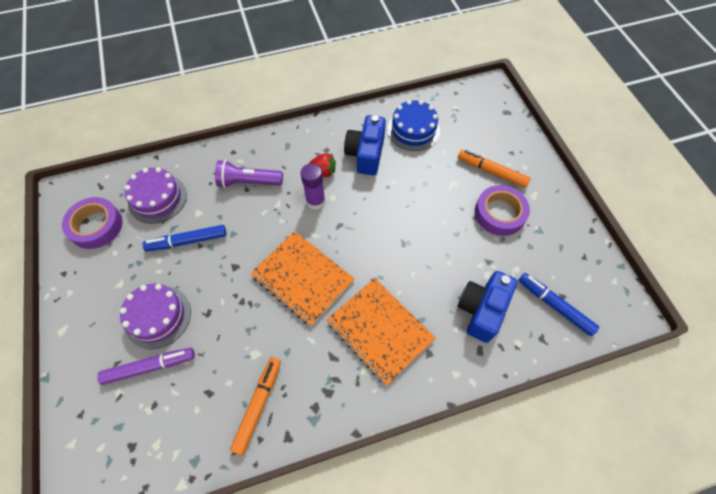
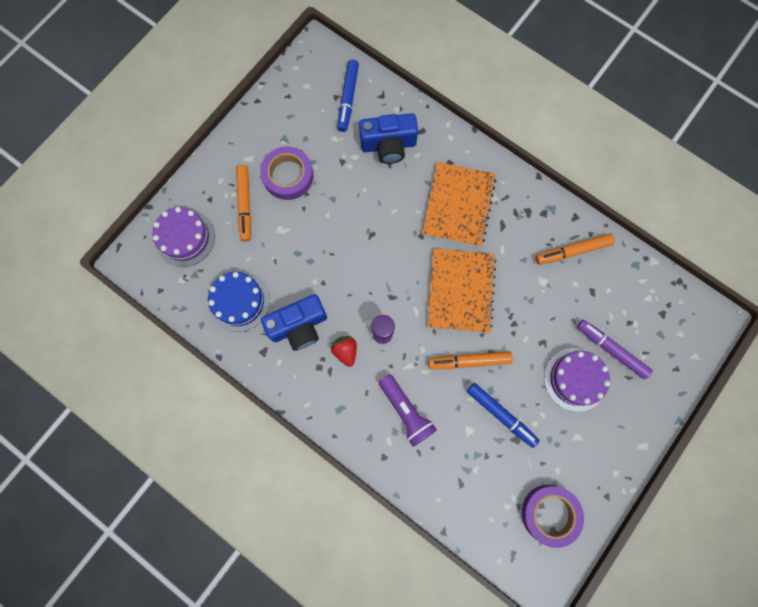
camera: 125 degrees left, 15 degrees up
(157, 198) = (483, 483): purple cake -> purple cake (184, 237)
(244, 246) = (469, 361): none -> orange marker

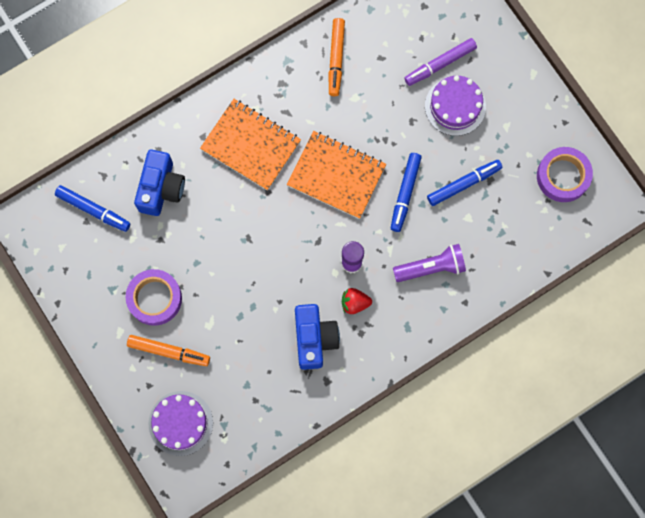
camera: 70 degrees left, 0 degrees up
(239, 301) = (268, 389): blue cake -> none
(469, 361) = (405, 193): orange marker -> blue marker

